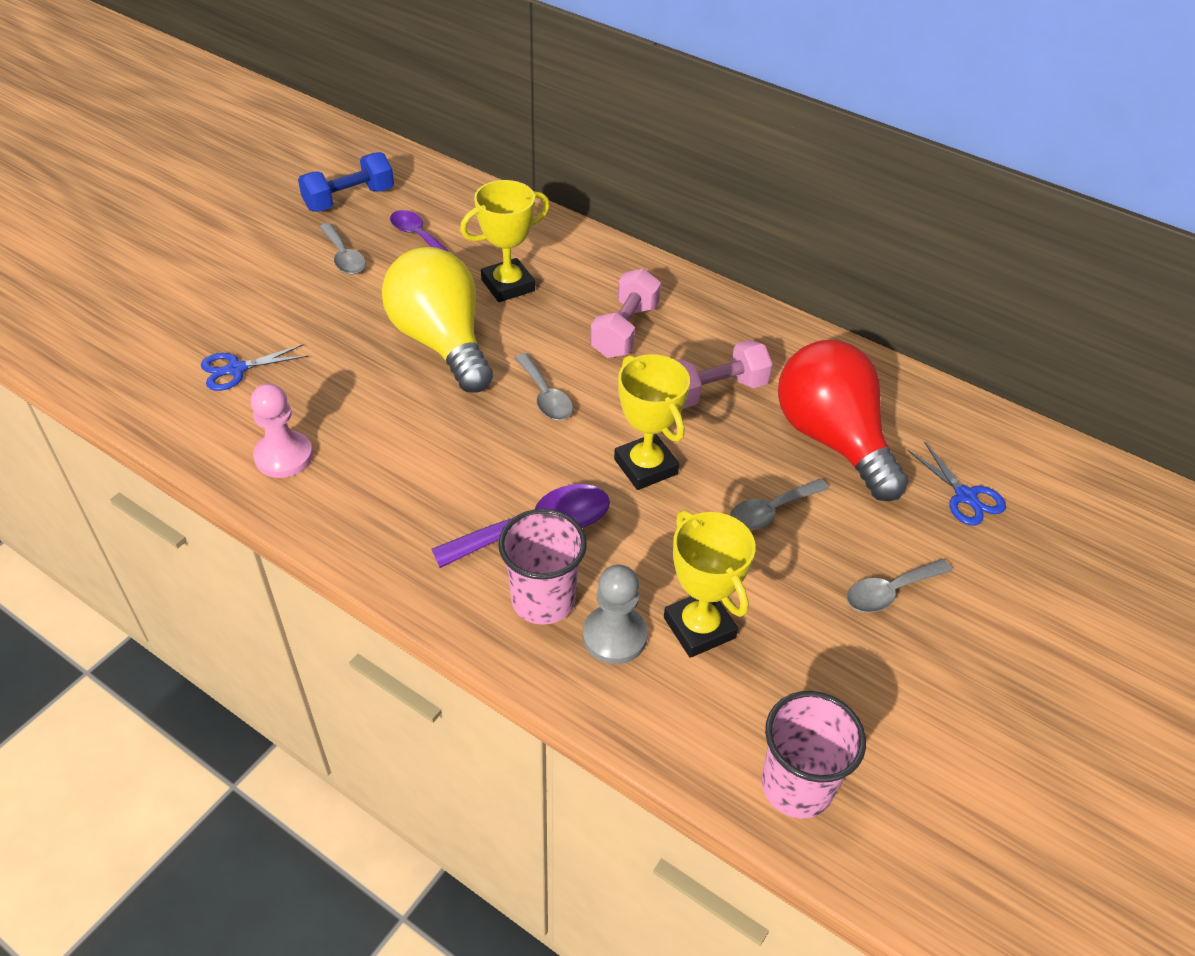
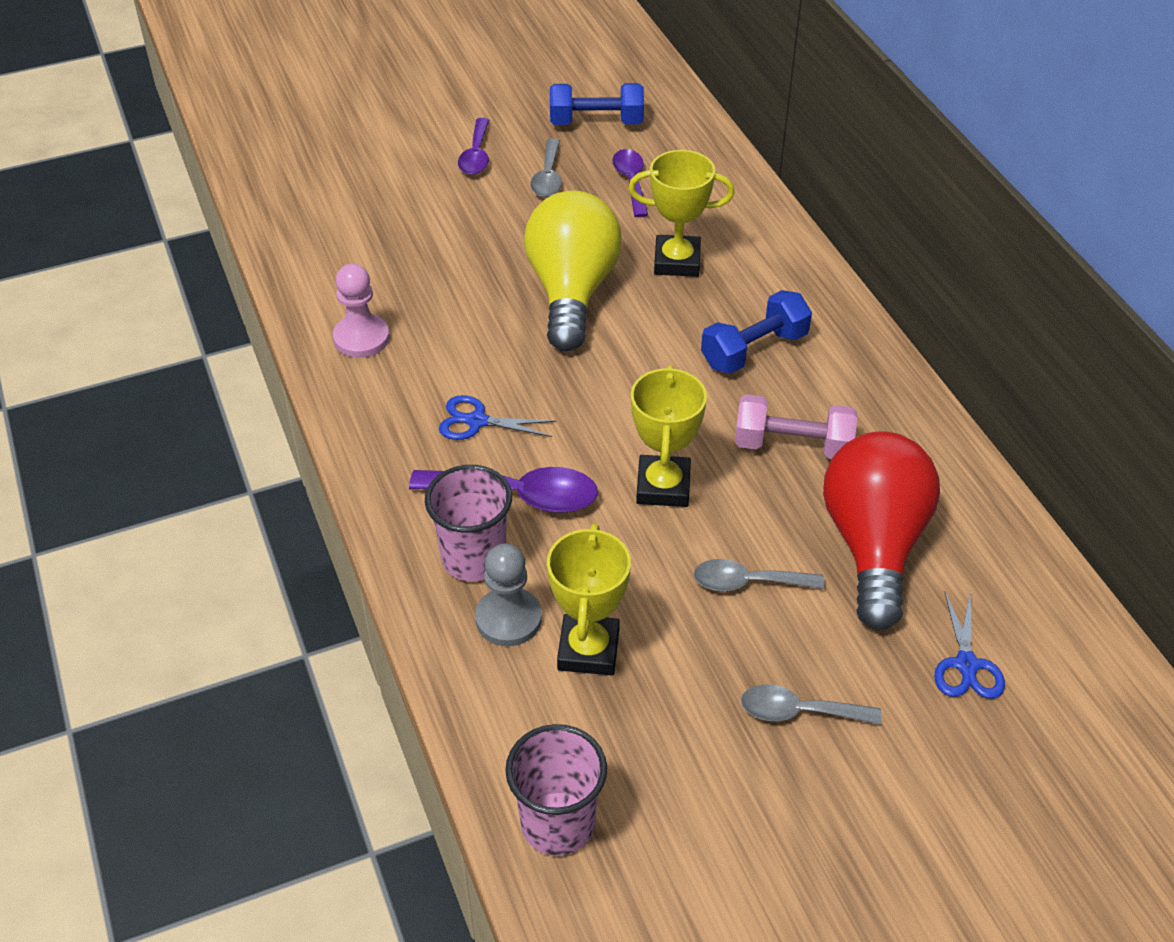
camera: 35 degrees right, 0 degrees up
(236, 369) = (380, 246): blue scissors -> blue scissors (477, 421)
(264, 261) = (476, 155): none -> purple spoon
(545, 396) = (624, 381): grey spoon -> none
(624, 330) = (754, 350): pink dumbbell -> blue dumbbell

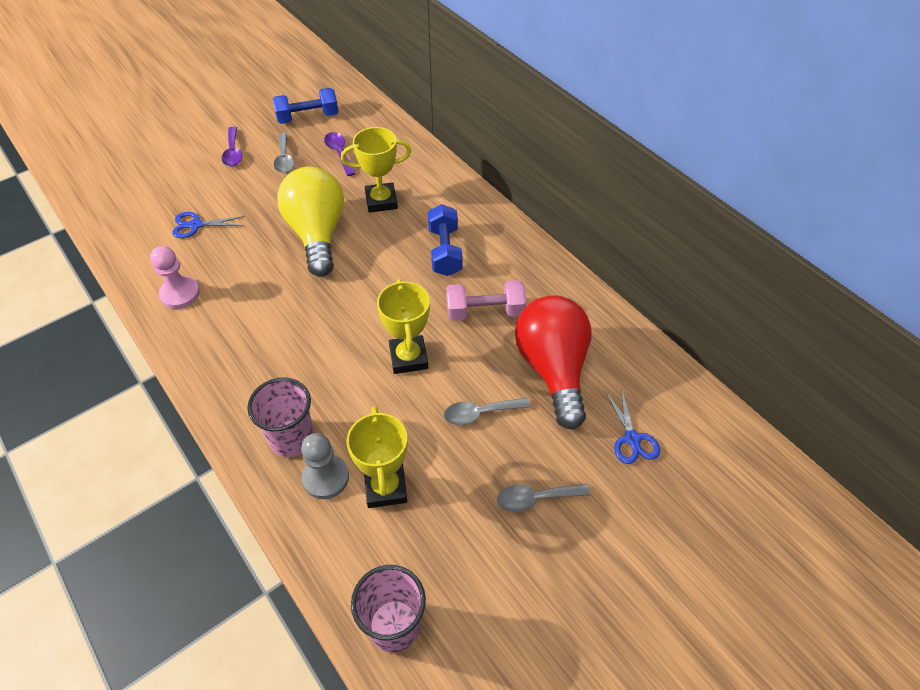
camera: 15 degrees left, 5 degrees up
(477, 421) = (273, 337): blue scissors -> blue scissors (195, 225)
(519, 495) = (313, 385): purple spoon -> none
(754, 350) = (445, 251): blue dumbbell -> blue dumbbell turned 45 degrees counterclockwise

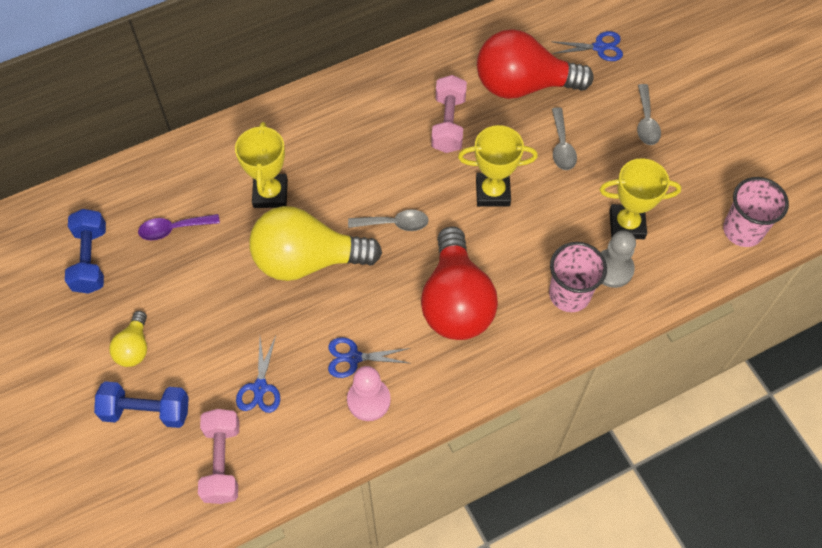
camera: 80 degrees left, 10 degrees up
(133, 215) = (222, 462): none -> pink dumbbell
(221, 278) = (353, 357): none -> blue scissors
(233, 152) = (134, 347): purple spoon -> yellow light bulb
(279, 343) = (456, 302): none -> red light bulb
(284, 159) = (166, 289): grey spoon -> grey spoon (394, 223)
(445, 251) = (362, 145): blue dumbbell -> blue dumbbell (146, 411)

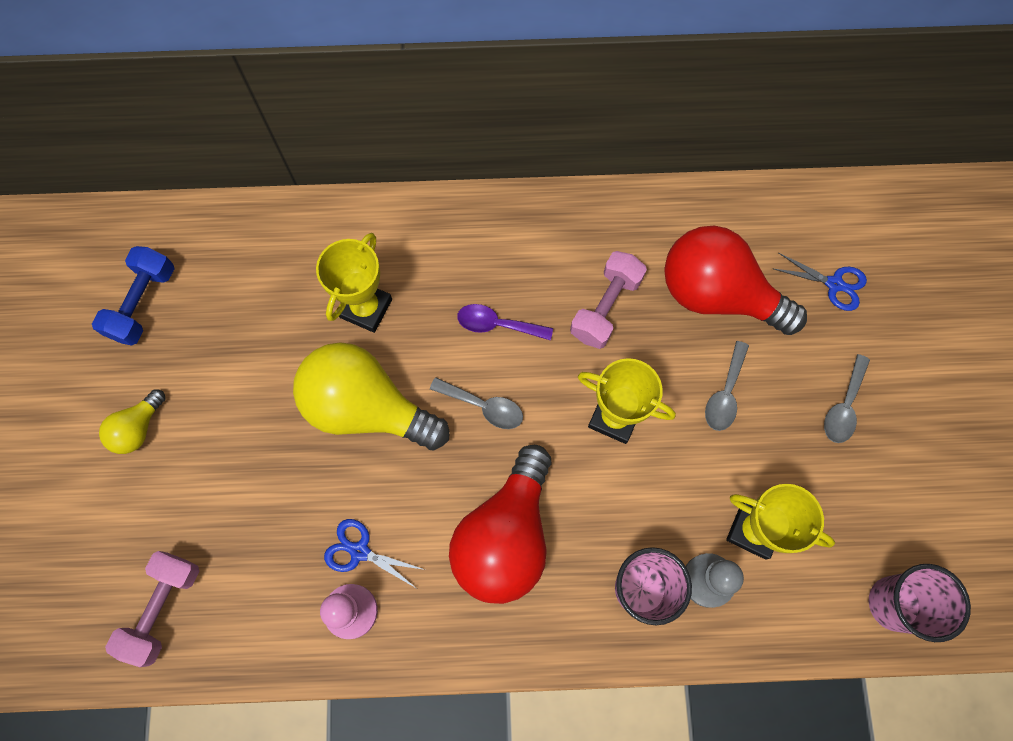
camera: 25 degrees right, 10 degrees up
(146, 411) = (115, 509): blue dumbbell -> none
(173, 229) = (244, 305): purple spoon -> purple spoon (497, 324)
(260, 388) = (243, 539): blue scissors -> none

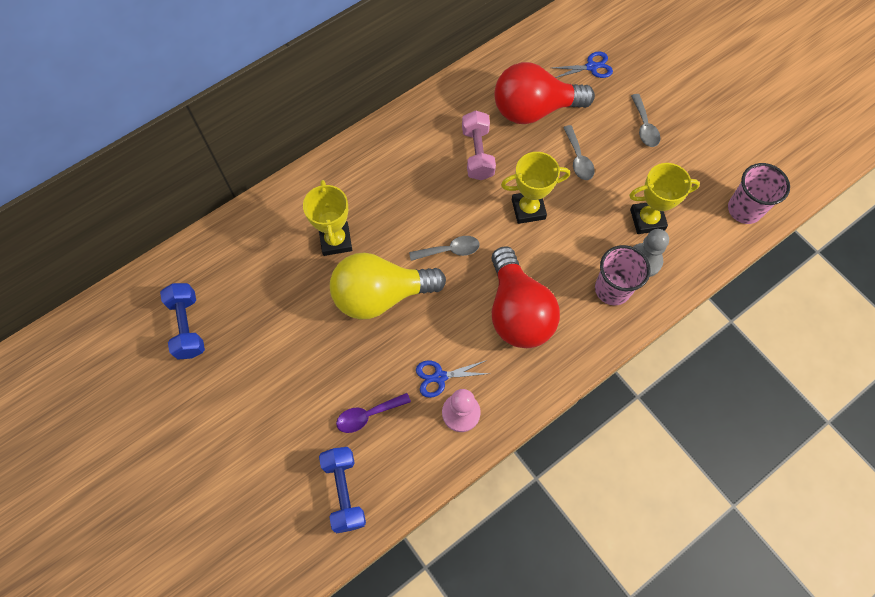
camera: 35 degrees left, 5 degrees down
(138, 428) = (244, 401): yellow light bulb -> none
(163, 608) = (344, 491): pink dumbbell -> blue dumbbell
(497, 324) = (422, 201): purple spoon -> purple spoon (368, 415)

